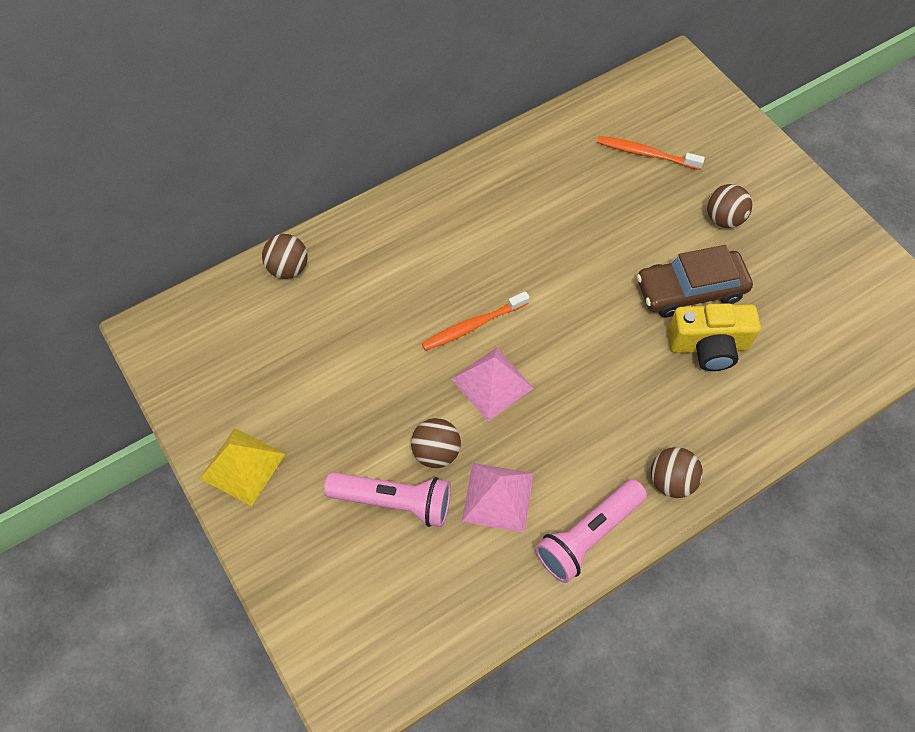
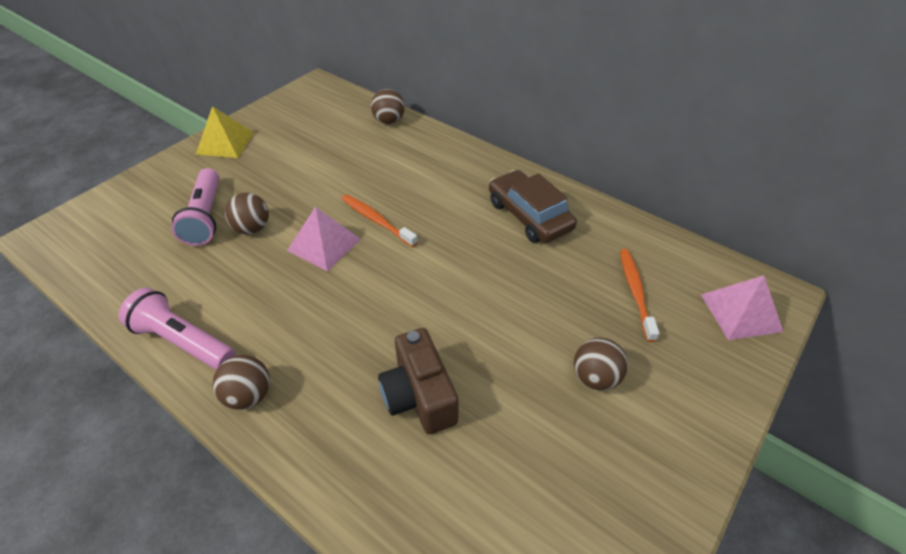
camera: 70 degrees right, 15 degrees down
(498, 497) = (216, 273): pink pyramid -> pink pyramid (740, 312)
(690, 290) = (484, 365): brown car -> brown car (529, 215)
(708, 346) = (419, 396): yellow camera -> brown camera

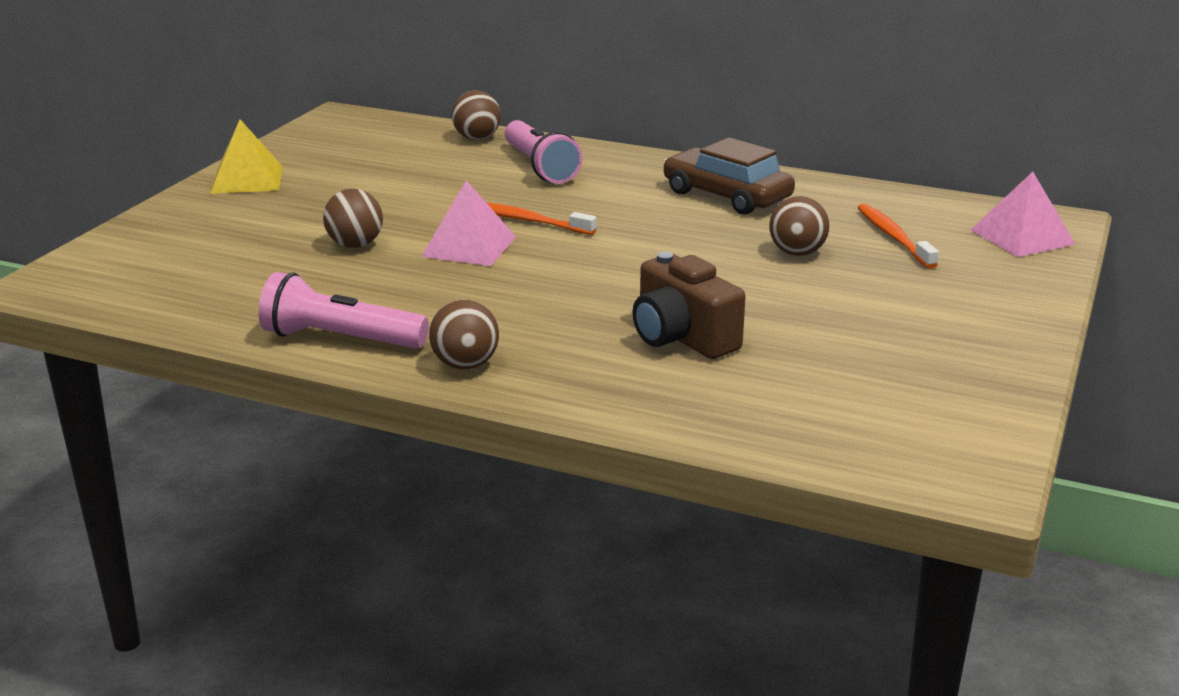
camera: 15 degrees left, 20 degrees down
(205, 217) = (277, 243): pink flashlight -> pink flashlight (540, 167)
(595, 377) = (882, 299): brown ball -> brown ball (797, 253)

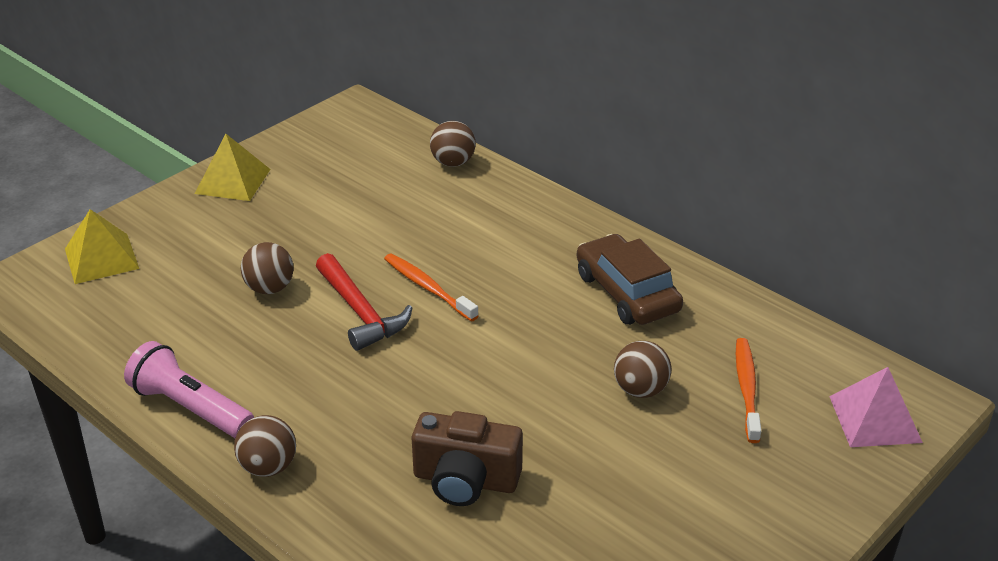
camera: 20 degrees right, 10 degrees up
(139, 252) = (101, 258): none -> yellow pyramid
(469, 246) = (360, 312): pink pyramid -> red hammer
(540, 167) = (484, 215): pink flashlight -> none
(682, 338) = (465, 480): brown camera -> brown camera turned 60 degrees counterclockwise

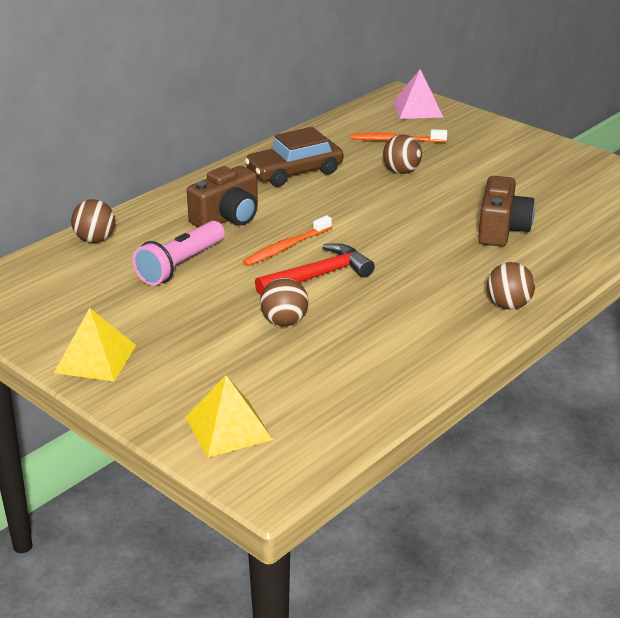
camera: 90 degrees left, 5 degrees down
(191, 408) = (450, 347): pink flashlight -> pink flashlight (180, 265)
(500, 244) = (227, 218): none -> brown camera

